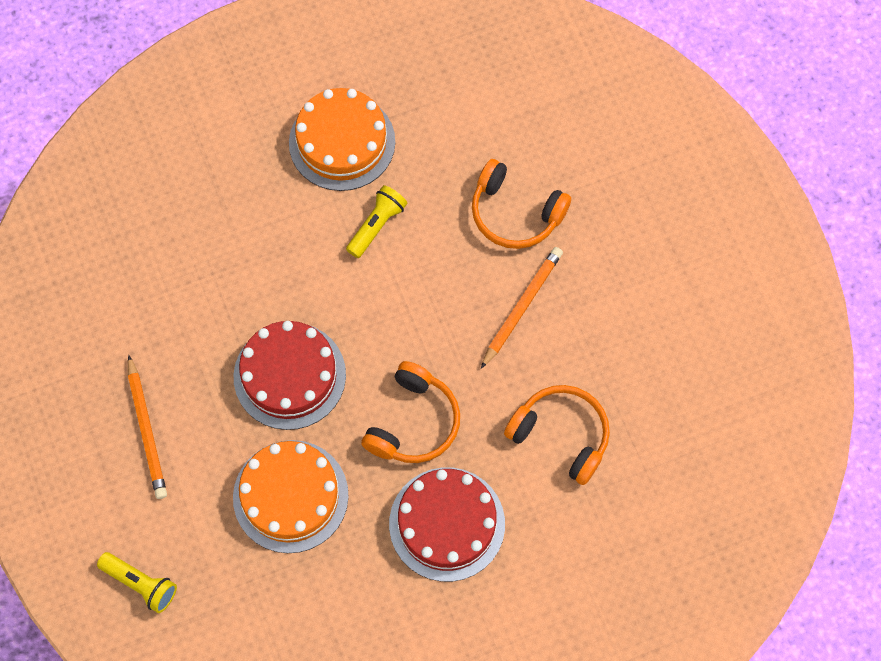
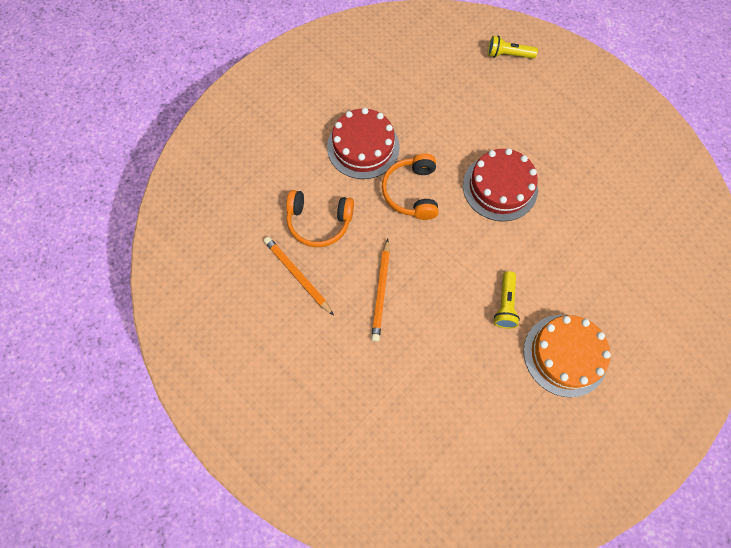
camera: 155 degrees right, 0 degrees up
(147, 430) = (559, 125): orange pencil -> orange pencil (297, 275)
(290, 496) = (458, 125): orange cake -> none
(515, 213) = (417, 356): orange headphones -> none

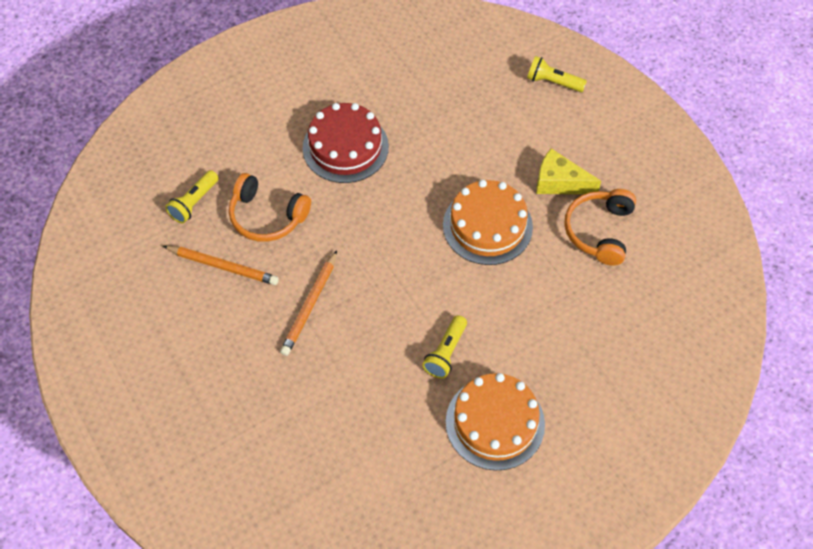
camera: 15 degrees right, 10 degrees down
(254, 225) = (194, 203): none -> yellow flashlight
(297, 275) = (223, 266): orange pencil -> orange pencil turned 135 degrees clockwise
(411, 192) = (383, 208): orange headphones -> orange headphones (599, 231)
(500, 187) = (487, 226): red cake -> orange cake
(542, 137) = (559, 182): none -> yellow cheese

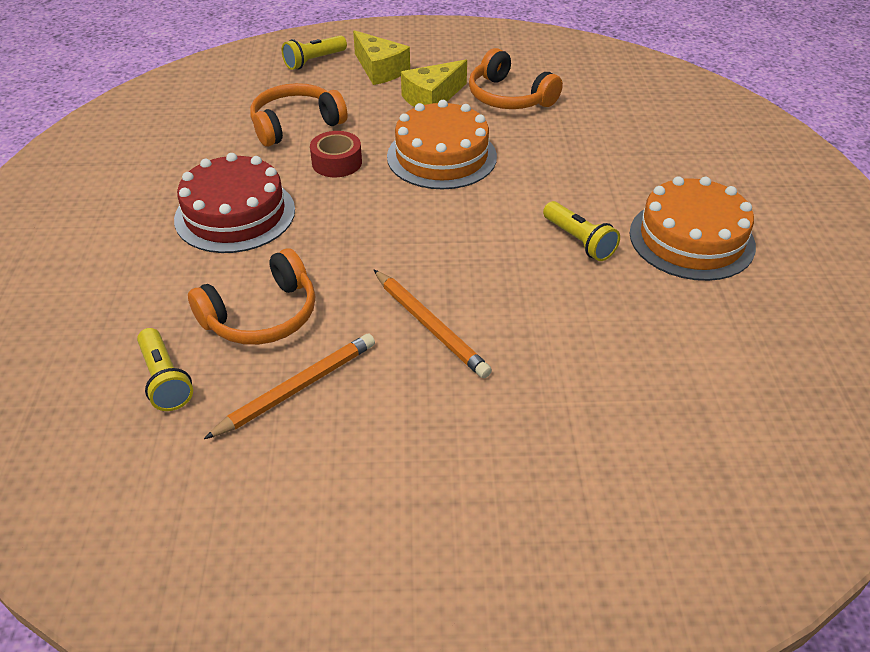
camera: 60 degrees left, 15 degrees down
(436, 169) = (337, 162): none -> red tape
(463, 120) = (295, 125): none -> orange headphones
(573, 129) = (380, 70): none -> yellow cheese

